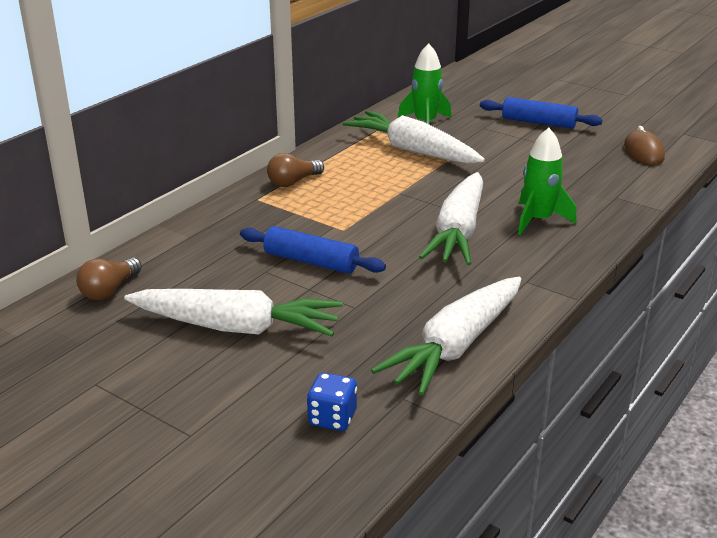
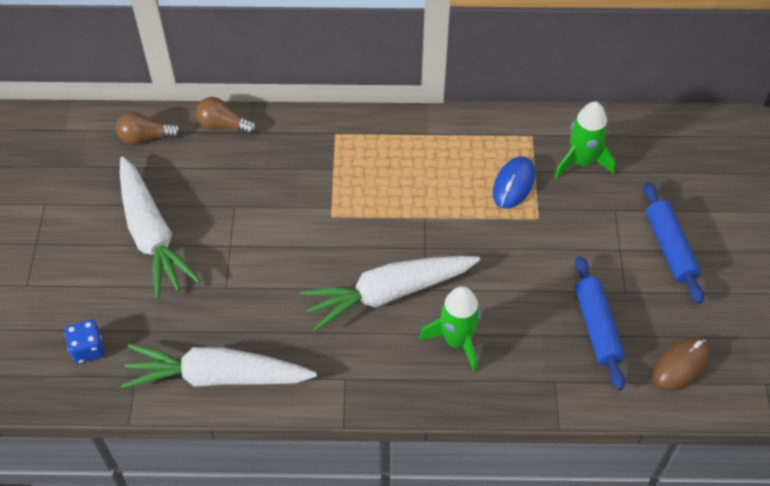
camera: 55 degrees right, 25 degrees up
(293, 182) = (382, 138): brown light bulb -> brown light bulb (223, 126)
(311, 261) = (267, 224): blue rolling pin -> blue rolling pin (597, 327)
(413, 151) = (513, 184): white carrot -> blue mouse

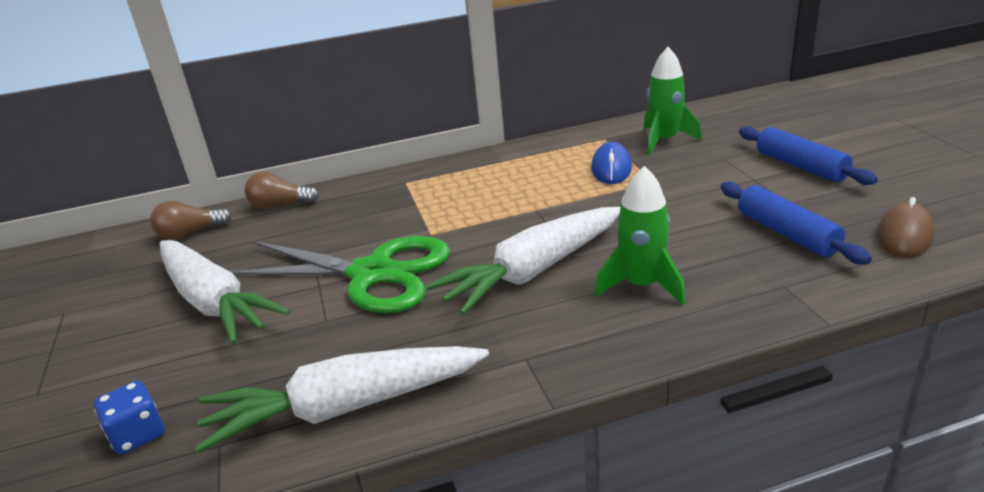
camera: 15 degrees left, 25 degrees down
(271, 248) = (372, 274): none -> green scissors

